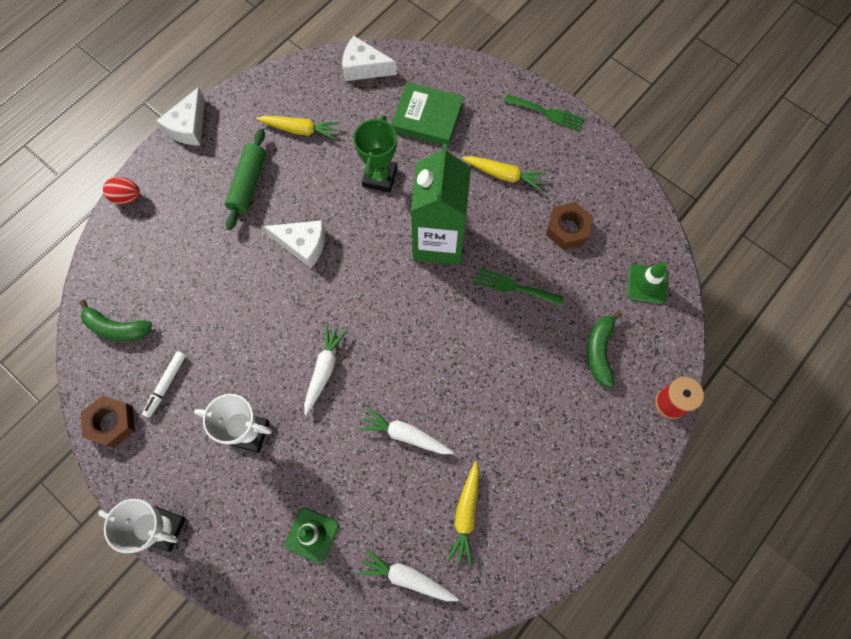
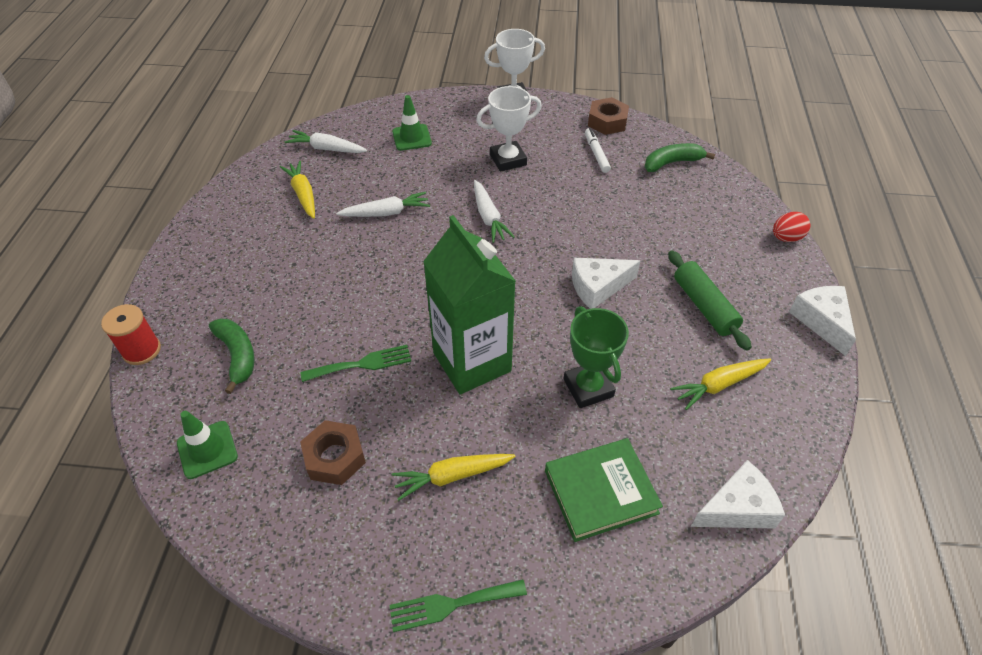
camera: 145 degrees right, 20 degrees down
(406, 577) = (326, 149): white carrot -> white carrot turned 150 degrees counterclockwise

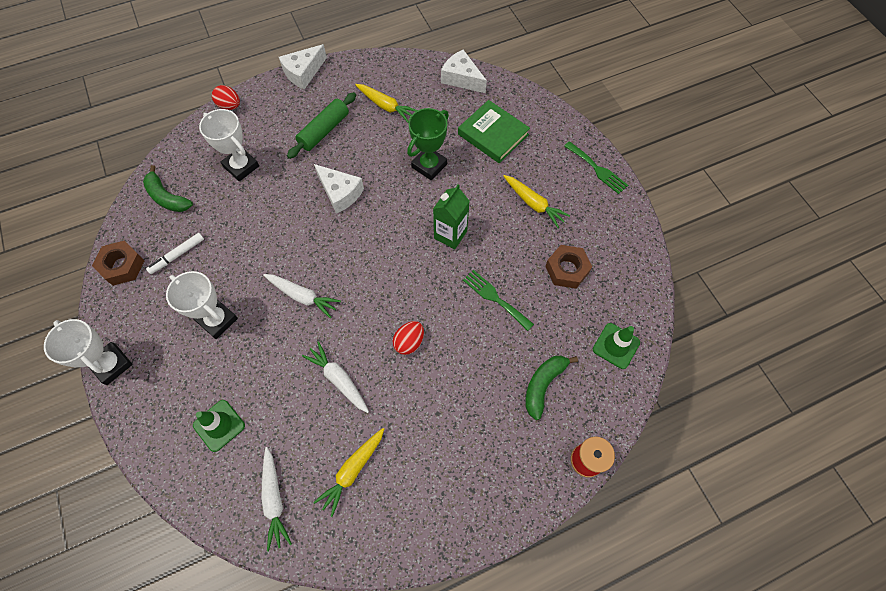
camera: 120 degrees left, 15 degrees up
(377, 272) = (409, 342): none -> red egg
(472, 362) = (450, 235): green carton -> green carton, size x0.57
(488, 217) = (303, 296): white carrot -> white carrot turned 75 degrees clockwise
(684, 222) = (241, 166): none -> white trophy

